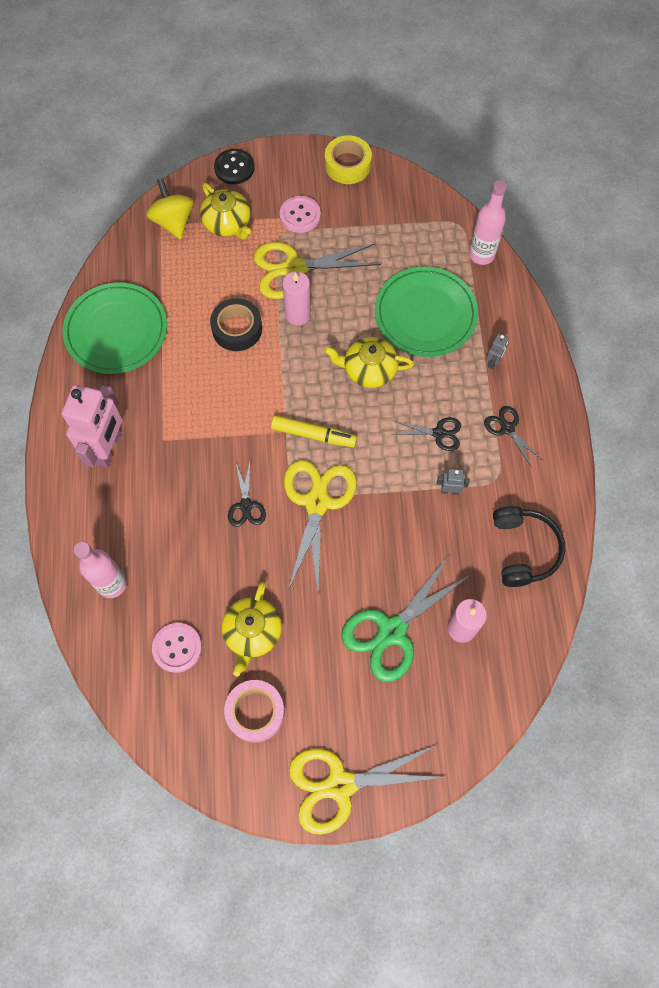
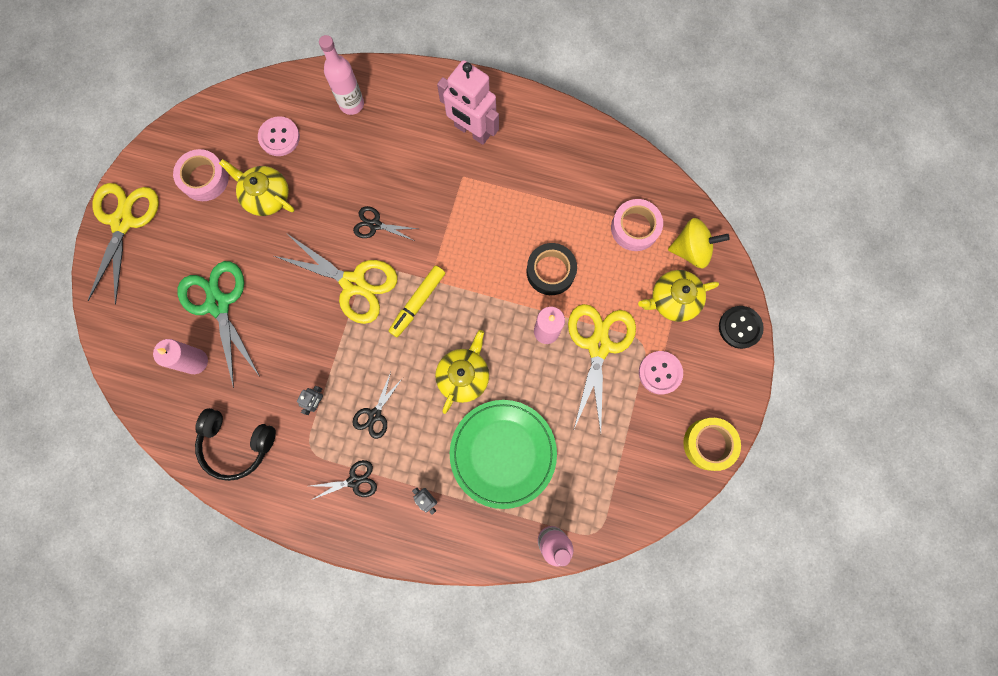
camera: 110 degrees right, 10 degrees up
(116, 331) = (586, 167): green plate -> none
(167, 272) = (635, 228): none -> pink tape

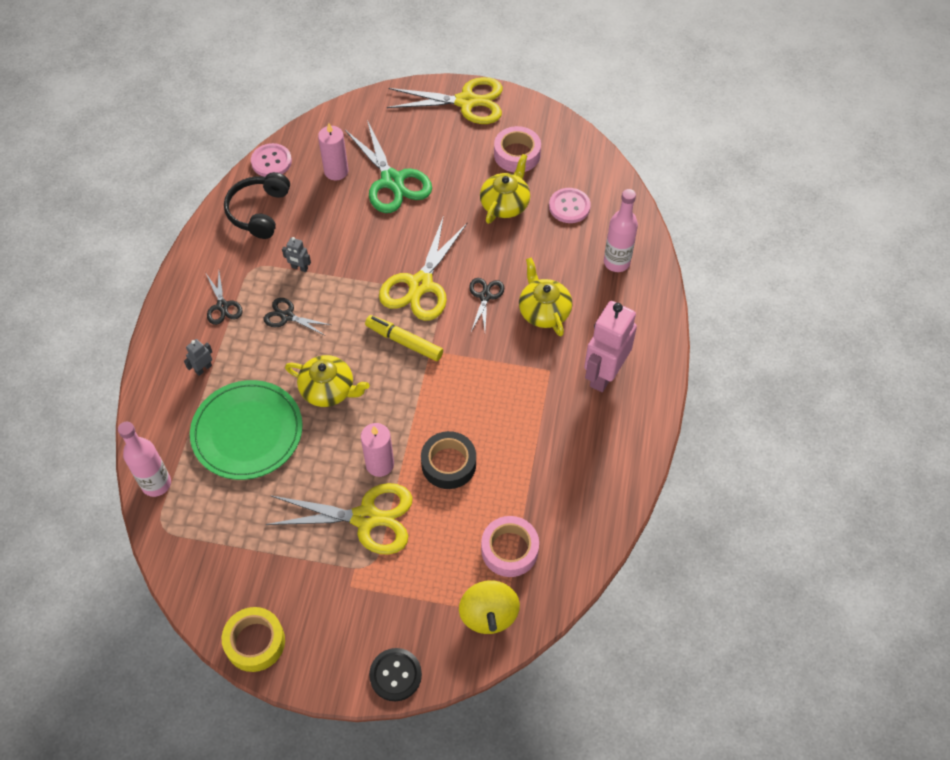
camera: 85 degrees right, 20 degrees down
(218, 304) = (392, 181): green scissors -> green scissors turned 90 degrees clockwise
(660, 373) = (337, 585): pink button -> pink button (271, 161)
(673, 300) = (425, 596): yellow teapot -> yellow teapot (543, 311)

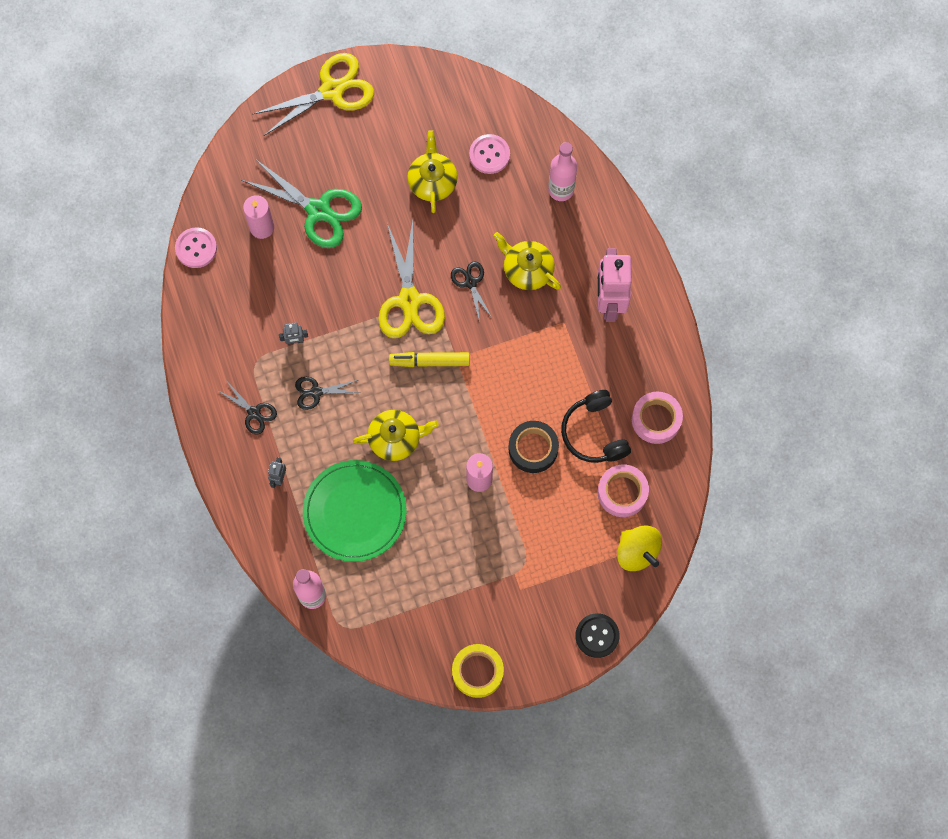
camera: 30 degrees left, 15 degrees up
(259, 211) = (221, 305): black headphones -> black headphones (594, 433)
(366, 518) = (497, 529): yellow scissors -> none
(517, 154) = (412, 124): pink tape -> pink tape (656, 419)

